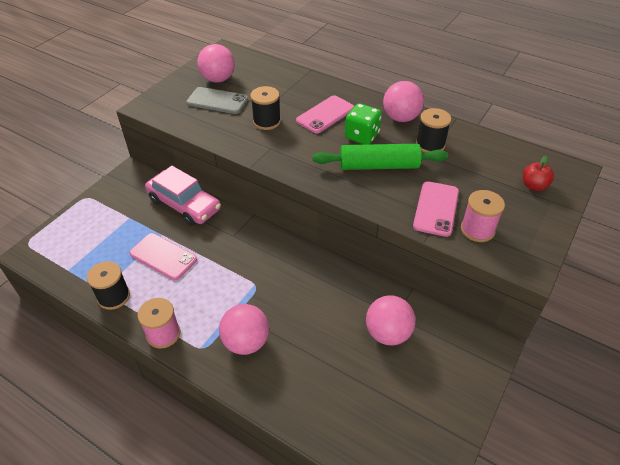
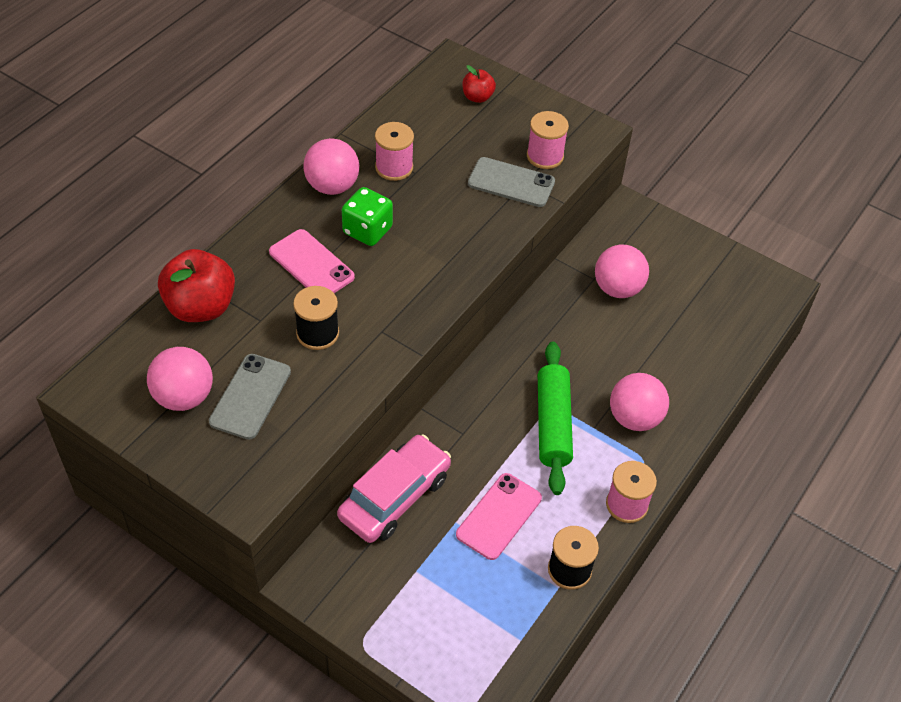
camera: 90 degrees left, 5 degrees up
(284, 78) = (201, 307): none -> red apple
(379, 166) = (431, 221): green rolling pin -> green rolling pin (552, 424)
(430, 144) = (394, 167): black spool -> pink spool
(436, 208) = (511, 183): pink phone -> grey phone

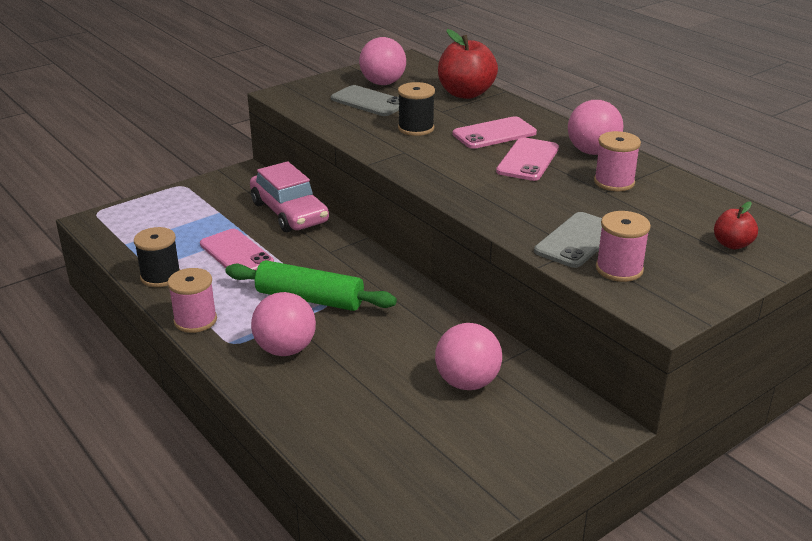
camera: 110 degrees right, 20 degrees down
(367, 230) = (527, 160): green dice -> pink phone

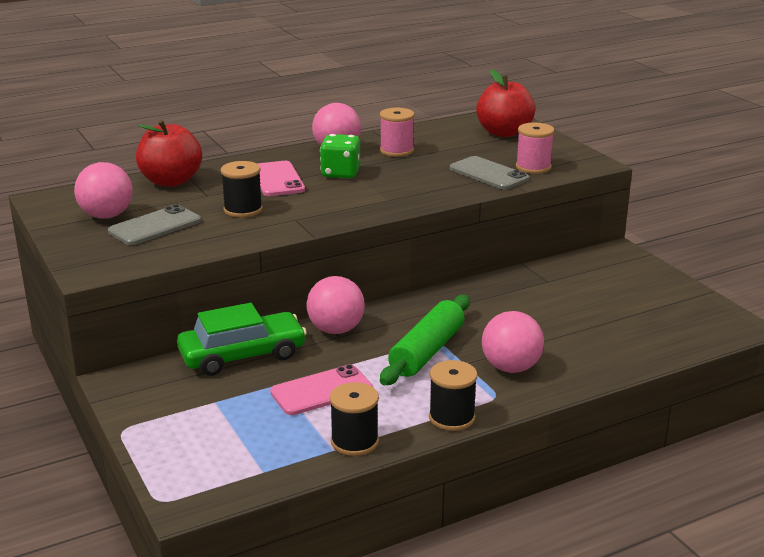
camera: 80 degrees left, 5 degrees down
(195, 320) = (452, 417): pink spool -> black spool
(289, 212) = (242, 355): pink car -> green car
(467, 382) = (566, 291): pink ball -> pink ball (336, 330)
(527, 160) = (340, 173): pink phone -> green dice
(732, 244) = (504, 133): red apple -> red apple, size x1.91

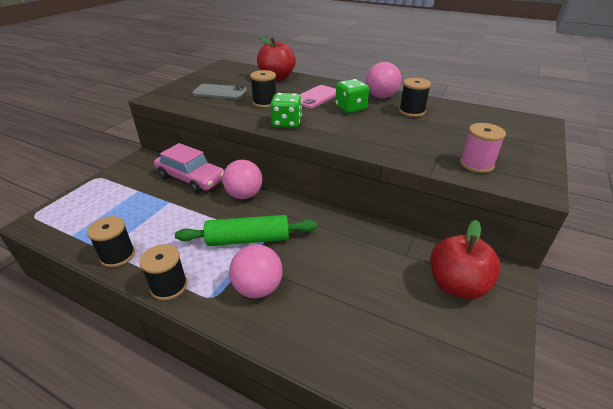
camera: 55 degrees right, 10 degrees up
(106, 216) = (220, 80): pink ball -> none
(242, 355) = (191, 178): green car -> pink car
(321, 391) = (170, 219): pink phone -> none
(324, 214) = (286, 123): none -> green dice
(396, 150) = (412, 111): pink spool -> black spool
(488, 174) = (432, 151): grey phone -> none
(504, 133) = (513, 133): red apple -> red apple (457, 285)

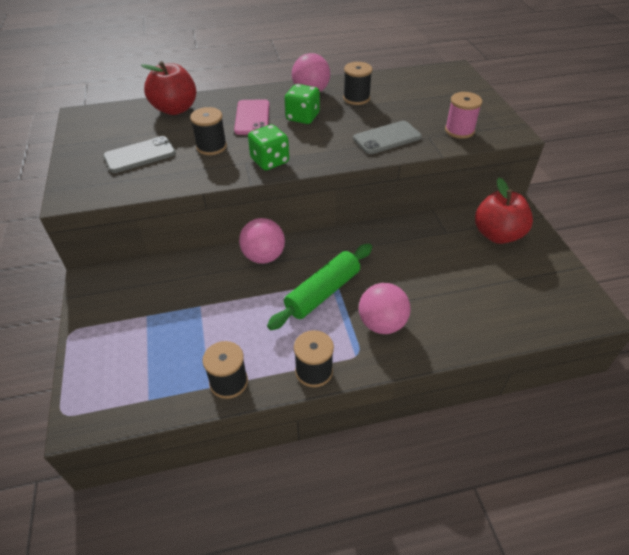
camera: 40 degrees left, 10 degrees up
(191, 178) = (186, 271): pink car -> none
(397, 144) = (387, 138): none -> grey phone

